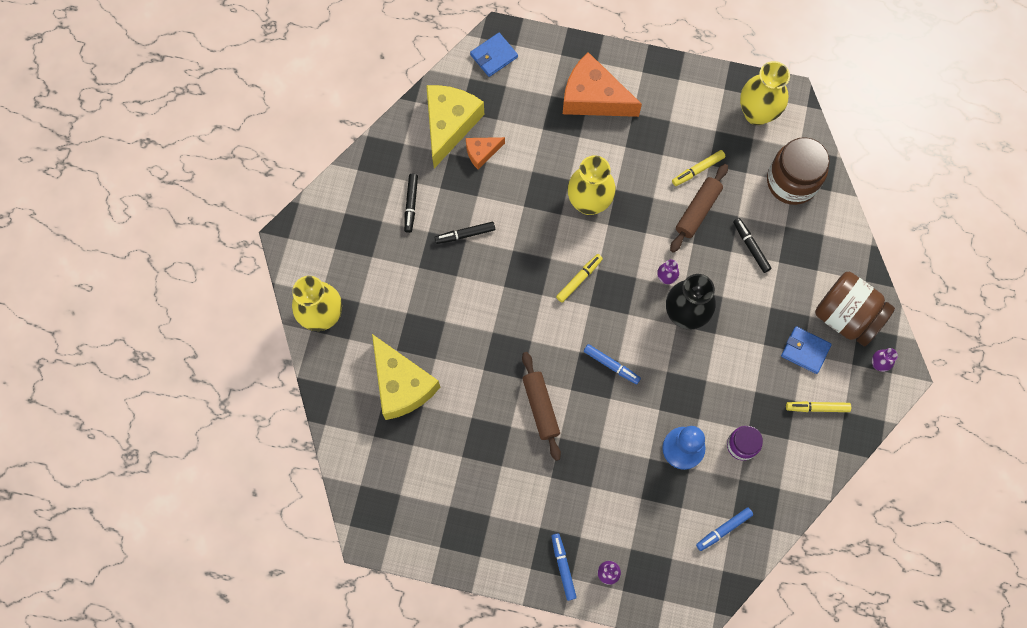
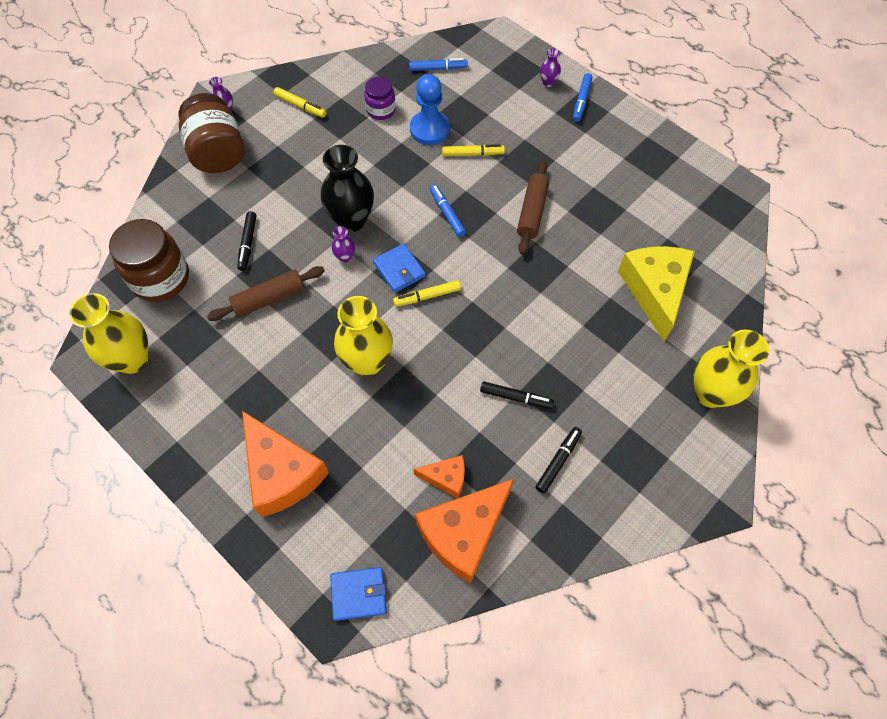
camera: 150 degrees left, 10 degrees down
(449, 124) = (463, 533): yellow cheese -> orange cheese
(698, 170) = (236, 336): yellow marker -> yellow marker (472, 154)
(805, 350) = (274, 146): blue wallet -> blue wallet (399, 270)

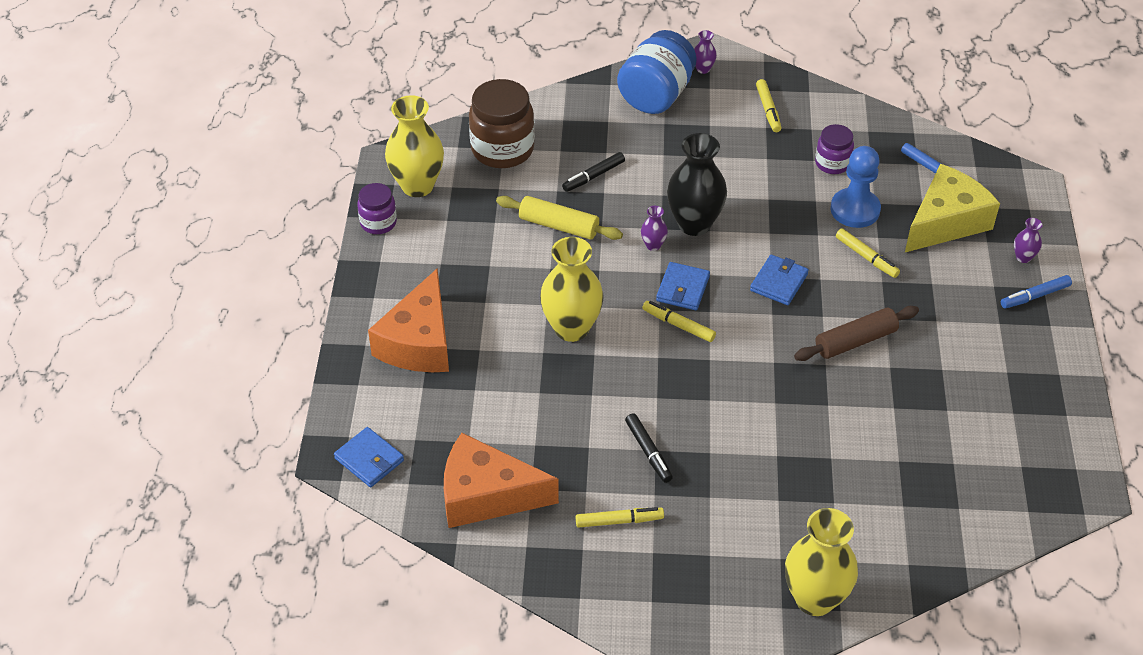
camera: 50 degrees right, 15 degrees down
(138, 414) = (378, 223): none -> purple jar
(218, 153) = (656, 95): brown jar -> blue jar
(269, 299) = (558, 226): brown rolling pin -> yellow rolling pin
(446, 478) = (523, 451): orange cheese -> none
(447, 214) = (779, 282): blue marker -> blue wallet
(558, 462) = (618, 521): black marker -> yellow marker
(655, 291) = (879, 488): yellow cheese -> yellow cheese (946, 222)

